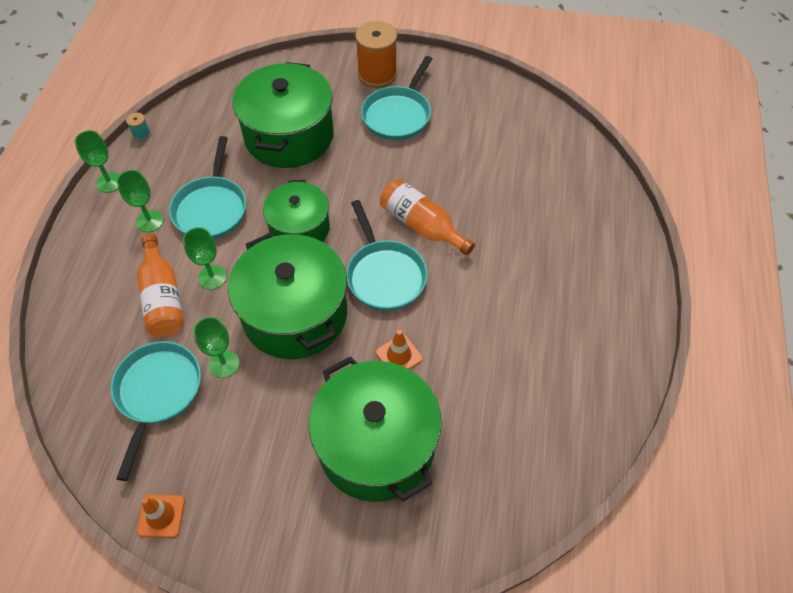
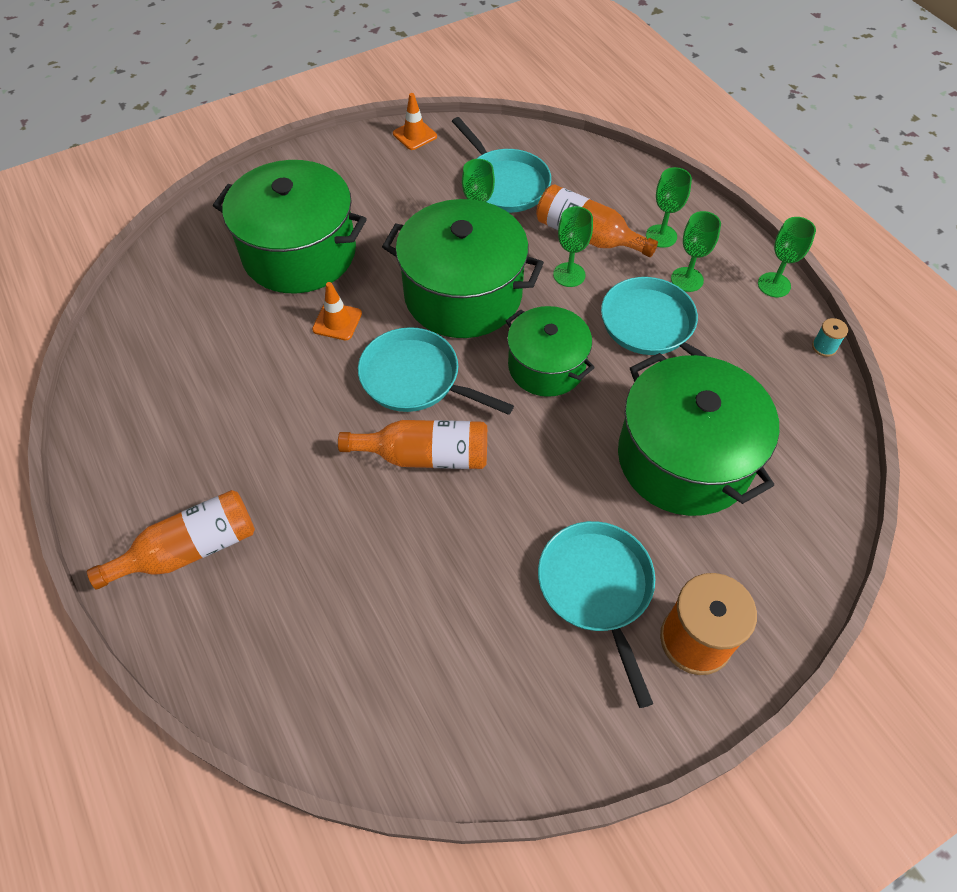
camera: 140 degrees right, 0 degrees up
(119, 261) = (661, 236): none -> green goblet
(596, 262) = (190, 549): none -> orange bottle

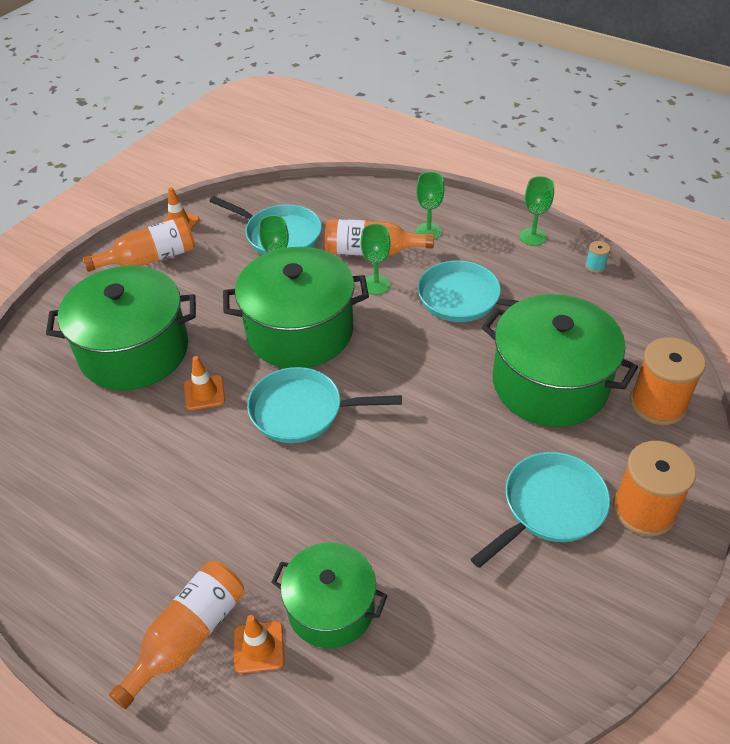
camera: 25 degrees left, 10 degrees down
(242, 590) = (259, 647): none -> orange traffic cone
(425, 456) = (349, 467): orange bottle -> orange bottle (150, 259)
(546, 366) = (402, 359): green pot -> green pot (331, 608)
(597, 589) = (549, 507): turquoise pan -> turquoise pan turned 90 degrees clockwise
(687, 279) = (468, 255): green goblet -> none
(790, 533) = (657, 404): none -> orange spool

